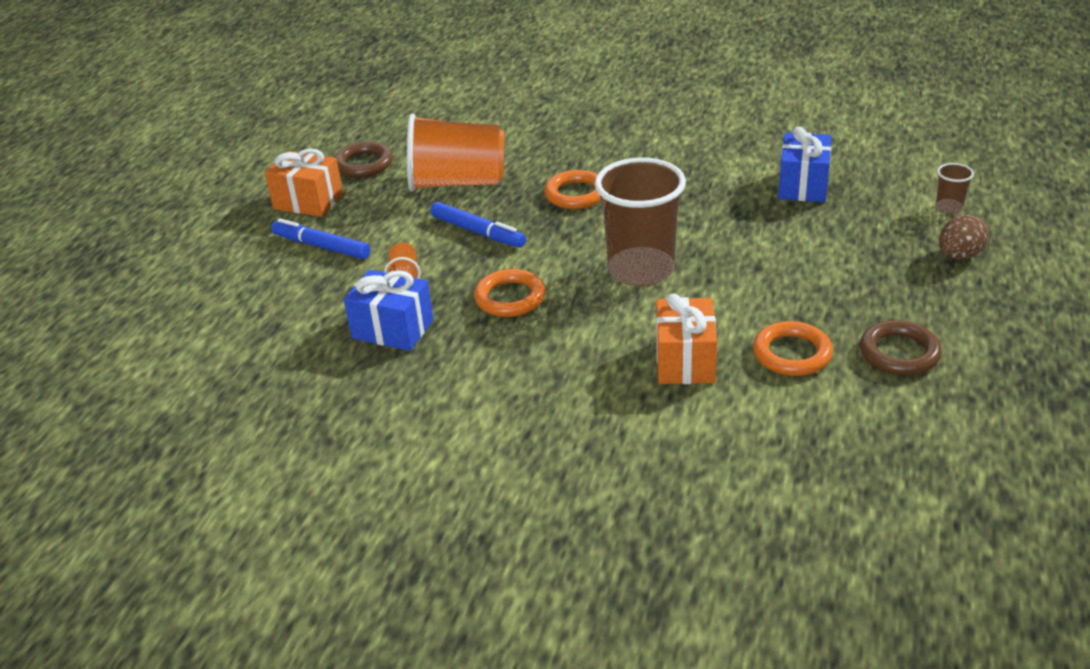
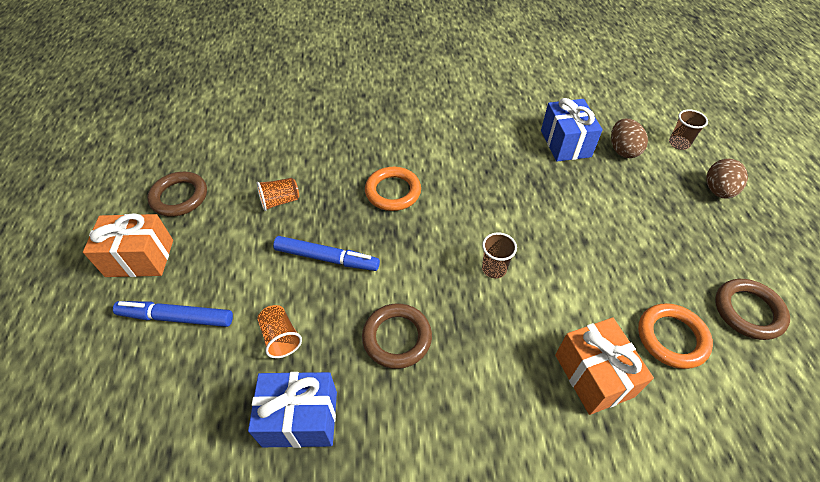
camera: 25 degrees left, 15 degrees up
(457, 183) = (280, 201): orange cup -> orange cup, size x0.42
(510, 298) = (397, 338): orange ring -> brown ring
(641, 270) = (494, 269): brown cup -> brown cup, size x0.42
(870, 202) = (622, 150): none -> brown egg

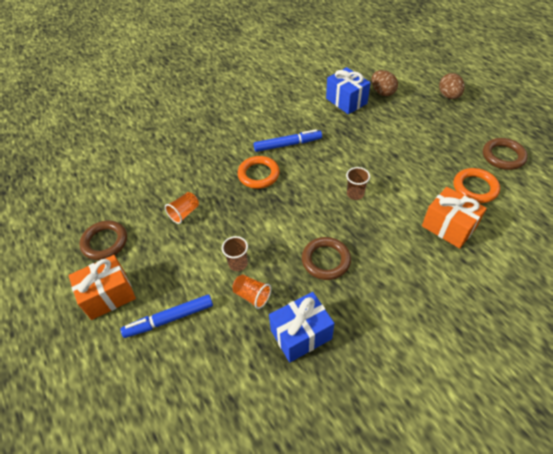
camera: 25 degrees left, 0 degrees up
(327, 258) = (246, 235): blue marker -> blue marker (287, 145)
(679, 143) = (411, 76): brown cup -> brown cup (238, 263)

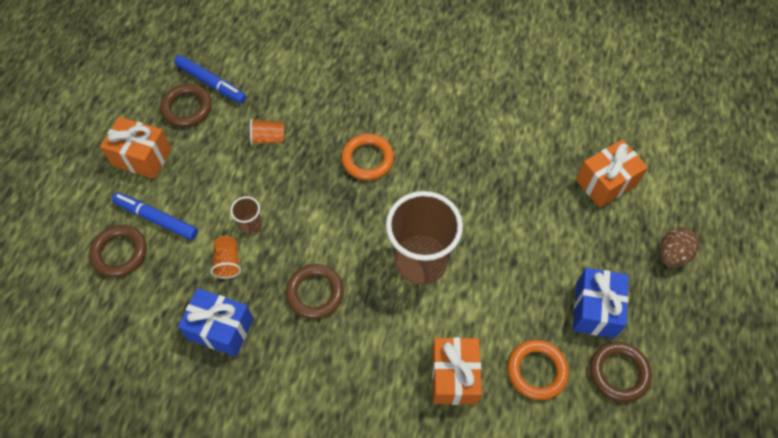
camera: 45 degrees right, 10 degrees up
(170, 364) = (119, 253): none -> brown ring
(287, 145) = (431, 153): blue marker -> blue marker (211, 83)
(346, 101) = (553, 157): blue gift -> blue gift (595, 310)
(355, 194) = (420, 261): brown cup -> brown cup, size x2.38
(382, 92) = (605, 182): brown egg -> orange gift

